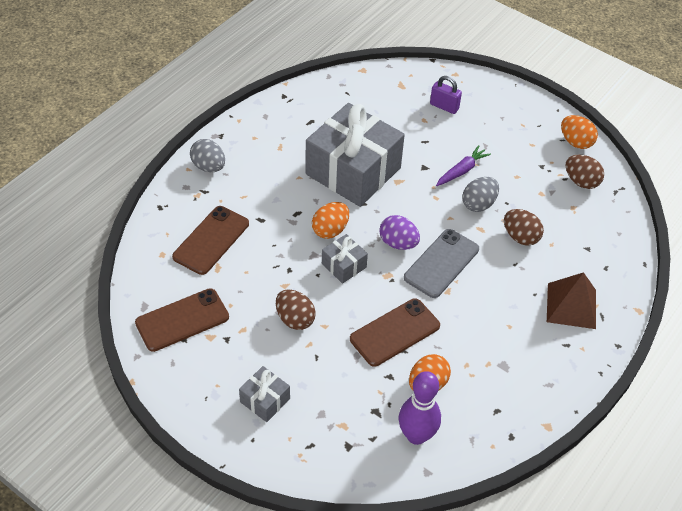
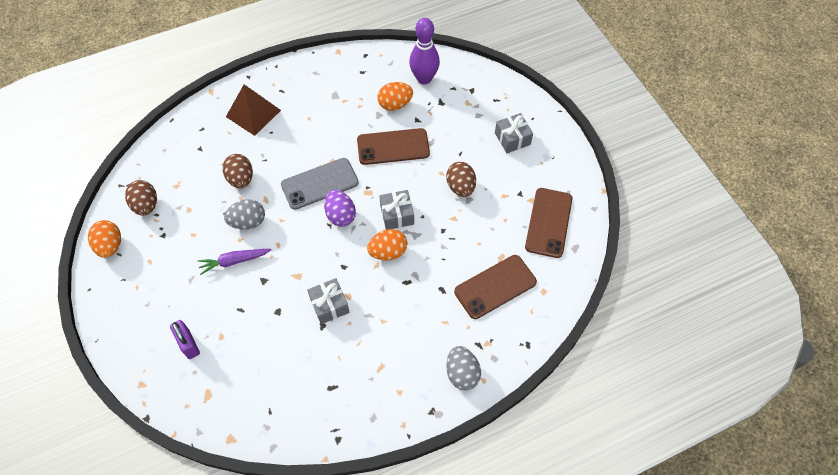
camera: 150 degrees left, 10 degrees up
(182, 320) = (548, 222): brown phone -> brown phone turned 75 degrees counterclockwise
(353, 171) = (329, 305): grey gift -> grey gift, size x0.44

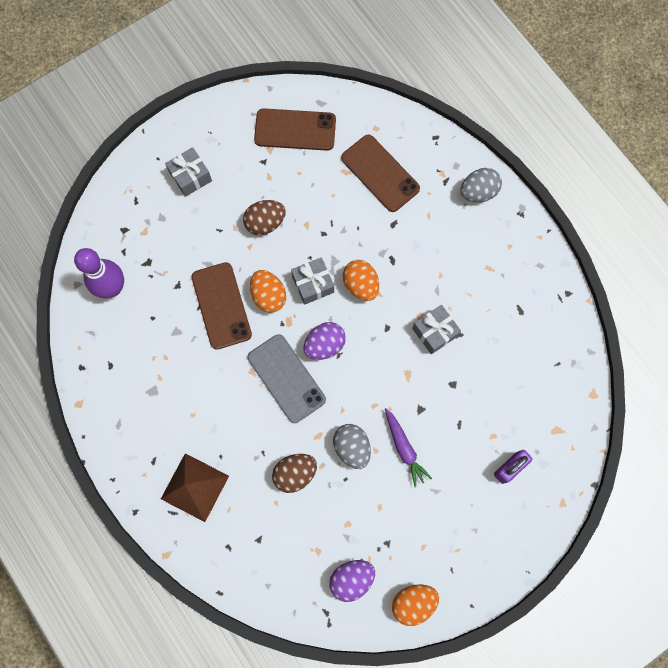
camera: 100 degrees left, 15 degrees up
(146, 205) = (351, 578): brown egg -> purple egg
(395, 104) = (158, 315): orange egg -> orange egg (268, 296)

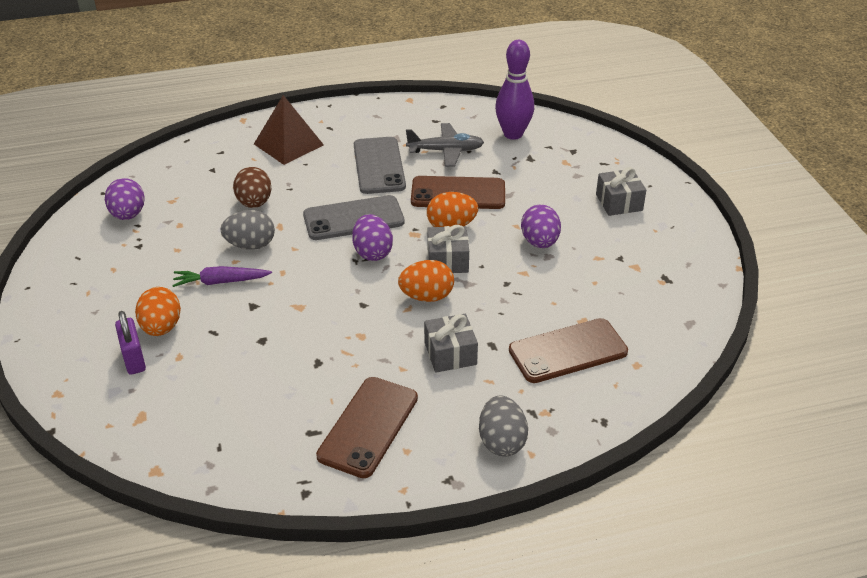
camera: 110 degrees right, 35 degrees down
(159, 338) = (446, 151): none -> grey plane
(202, 388) = (379, 166): none -> grey phone
(265, 223) = (539, 242): brown egg -> purple egg
(295, 130) = (655, 292): brown phone -> brown phone (368, 426)
(413, 602) = (70, 248): orange egg -> orange egg (161, 327)
(434, 332) = (333, 342): grey gift -> grey gift (450, 353)

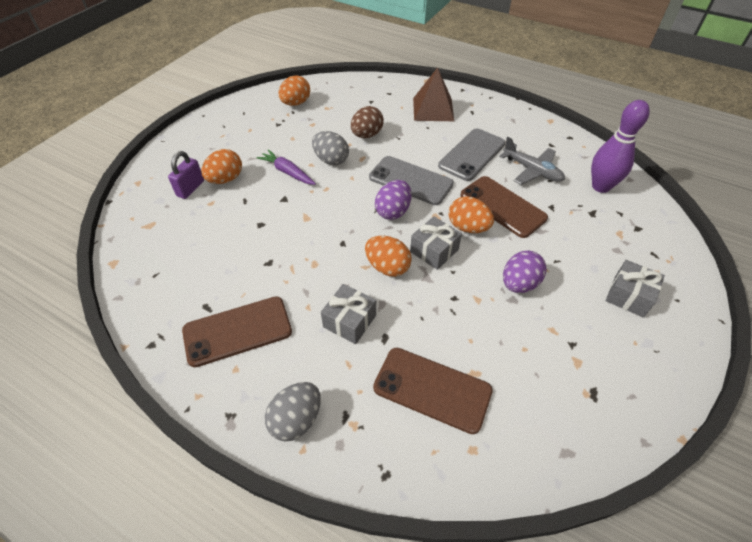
camera: 45 degrees right, 10 degrees up
(128, 215) = (296, 103): purple egg -> orange egg

